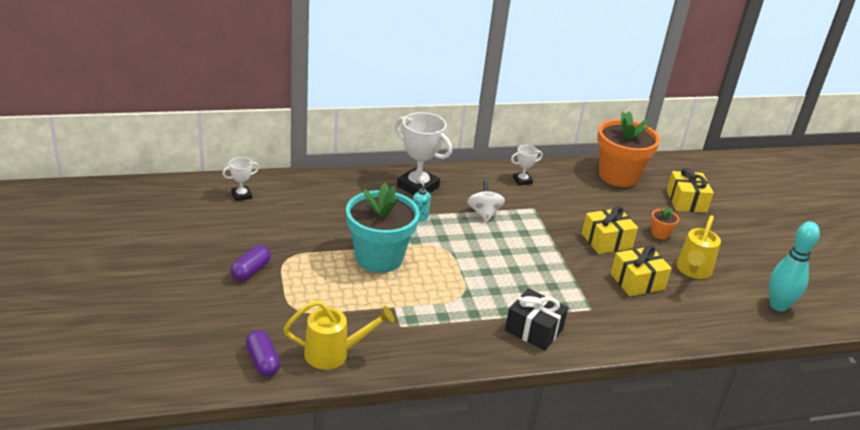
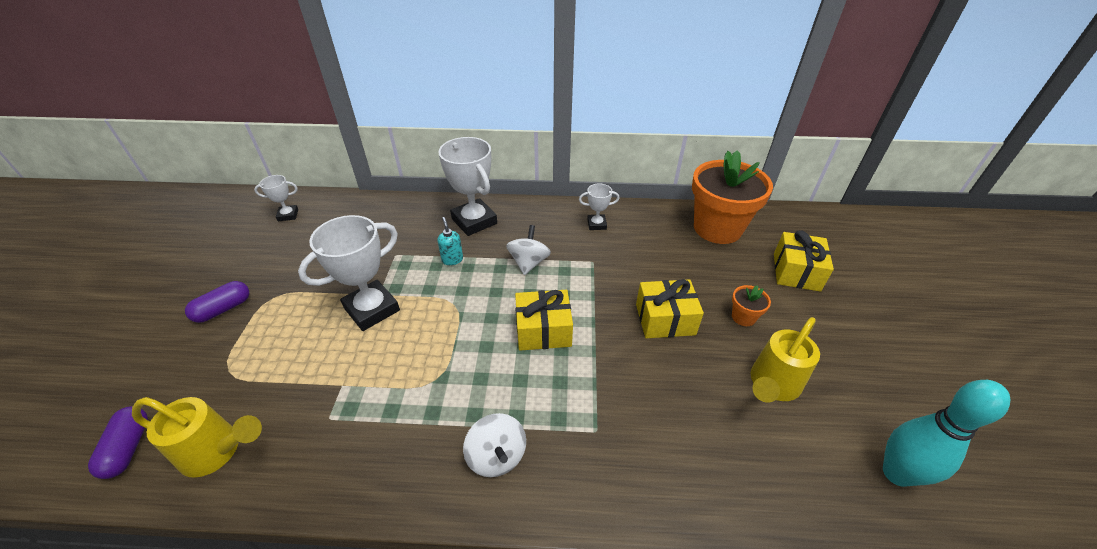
camera: 20 degrees right, 10 degrees up
(379, 258) = (372, 309): turquoise flower pot -> white trophy
(534, 330) = (497, 456): black gift -> white spinning top
(637, 281) = (682, 392): yellow gift -> yellow gift (543, 330)

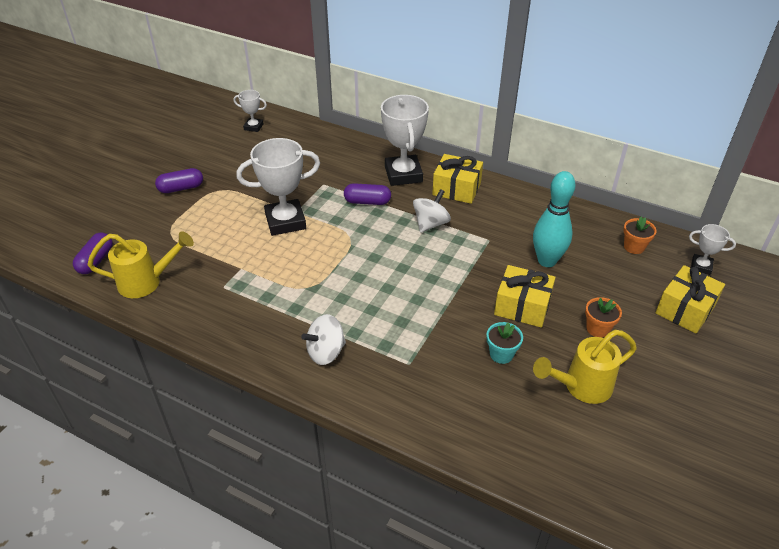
camera: 25 degrees right, 0 degrees up
(218, 452) = (147, 282): yellow watering can -> yellow watering can turned 45 degrees counterclockwise
(452, 259) = (367, 202): turquoise soap dispenser -> purple capsule
(497, 456) = (326, 352): white spinning top -> white spinning top turned 60 degrees clockwise
(543, 330) = (411, 280): yellow gift -> yellow gift (456, 189)
(596, 224) = (514, 209): white trophy -> white trophy (701, 266)
(679, 379) = (501, 354): none -> turquoise flower pot
(717, 228) = (634, 247): orange flower pot -> orange flower pot, size x0.41
(896, 473) = (640, 484): turquoise bowling pin -> turquoise bowling pin (547, 261)

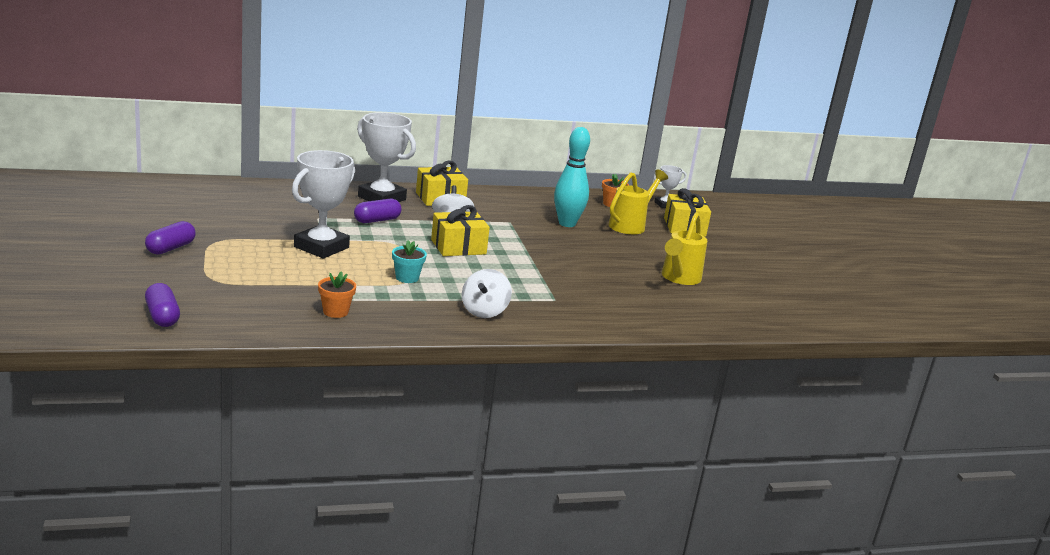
camera: 45 degrees left, 20 degrees down
(147, 282) = (248, 316): yellow watering can -> yellow watering can (631, 225)
(253, 127) = (178, 193): white trophy -> none
(501, 354) = (608, 277): turquoise flower pot -> turquoise flower pot (407, 278)
(522, 306) = (586, 250): yellow gift -> yellow gift (458, 247)
(598, 329) = (648, 249): orange flower pot -> orange flower pot (335, 312)

